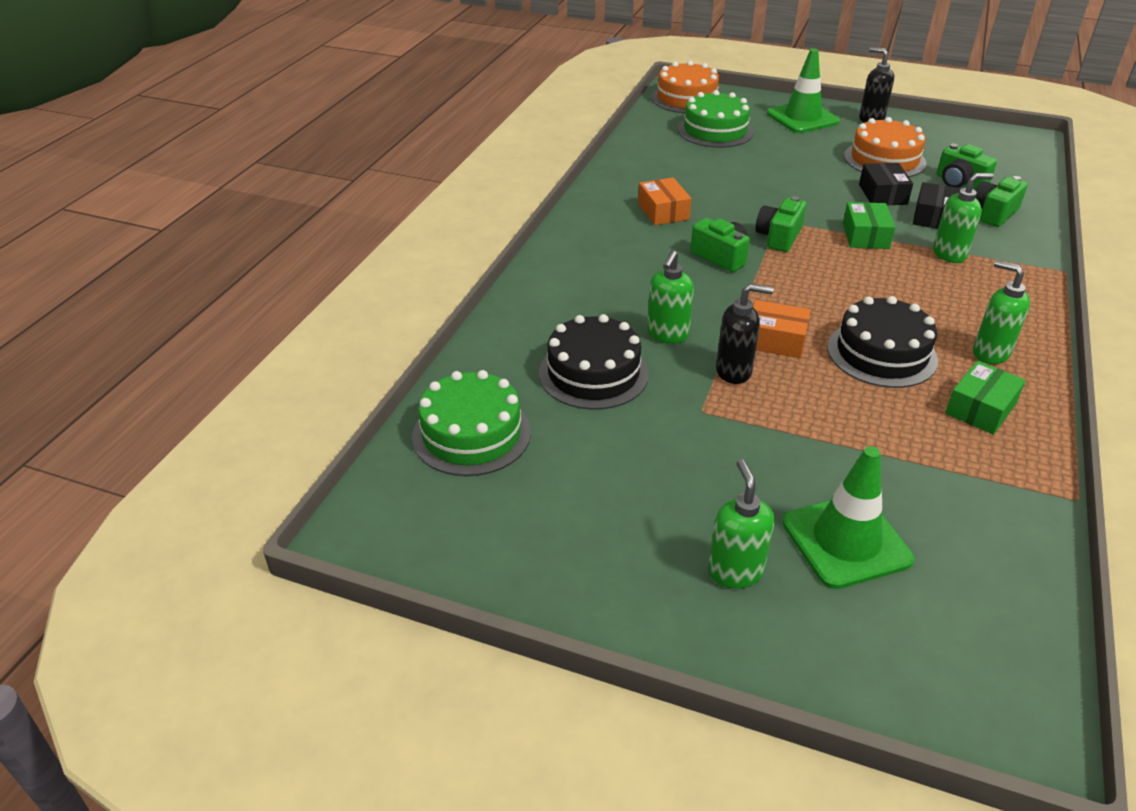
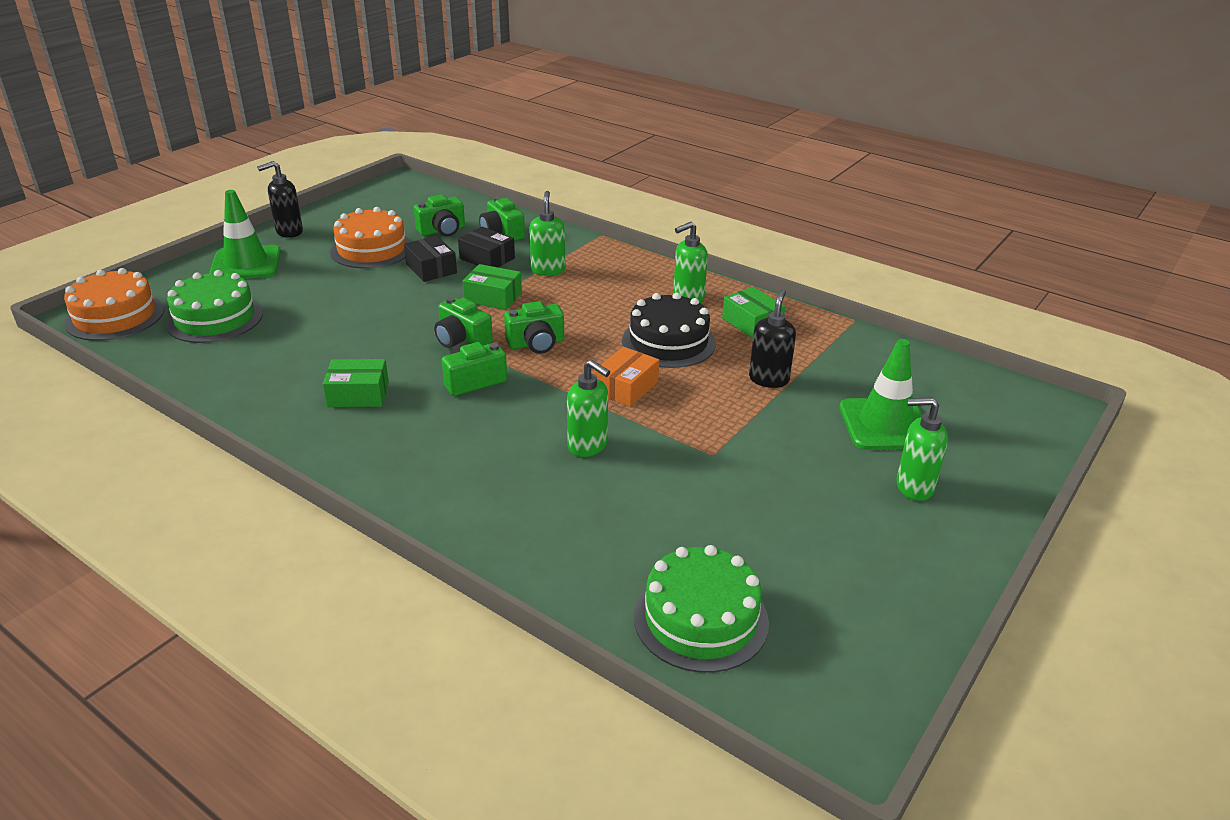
camera: 75 degrees left, 5 degrees down
(593, 373) = (630, 508): black cake -> none
(663, 211) = (358, 394): orange box -> green box
(734, 371) = (662, 421): black soap dispenser -> black soap dispenser (769, 379)
(807, 275) = (536, 343): none -> green camera
(882, 194) = (431, 268): black box -> black box turned 45 degrees clockwise

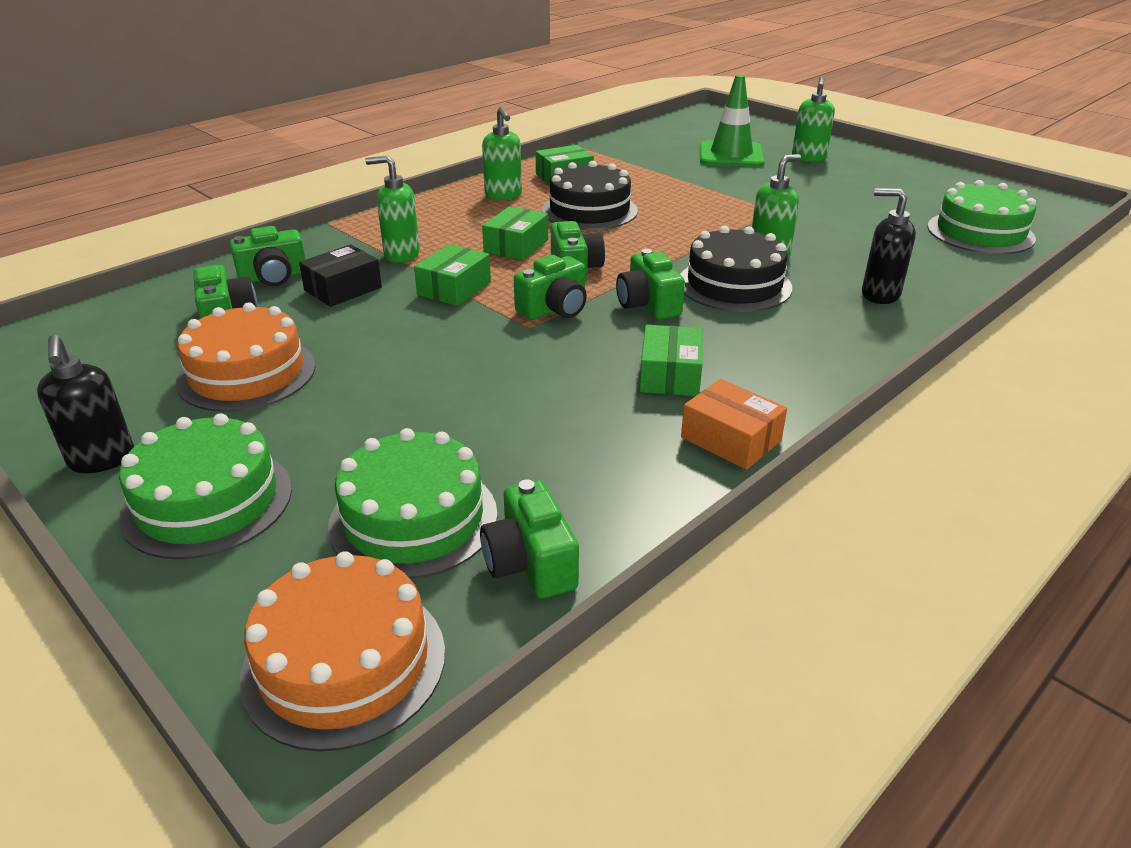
camera: 80 degrees left, 0 degrees up
(165, 356) = (530, 563): none -> green camera
(246, 264) = (208, 501): green traffic cone -> green cake
(431, 268) = (348, 326): black box -> none
(517, 424) = (734, 285): none -> black cake
(576, 314) = (516, 246): none -> green box
(626, 387) = (669, 233): orange box -> orange box (731, 439)
(769, 379) = (662, 181): black soap dispenser -> black soap dispenser (879, 295)

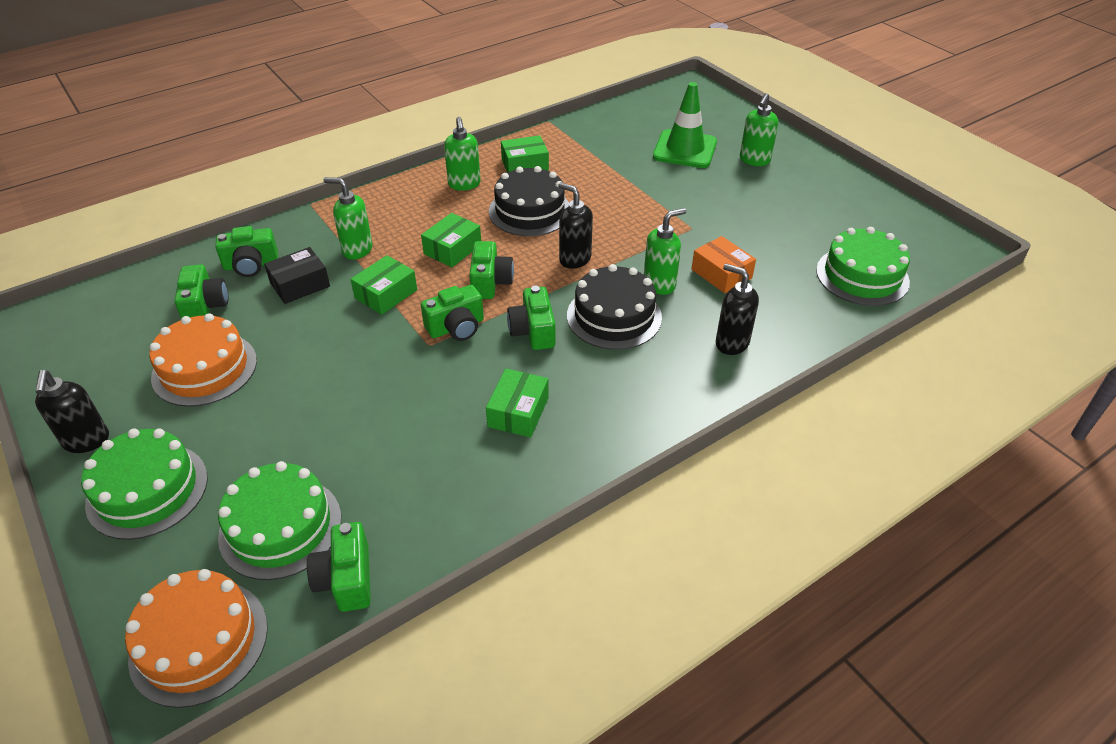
camera: 10 degrees right, 10 degrees up
(662, 243) = (574, 259): none -> black soap dispenser
(731, 439) = (536, 485): orange box -> orange box (721, 274)

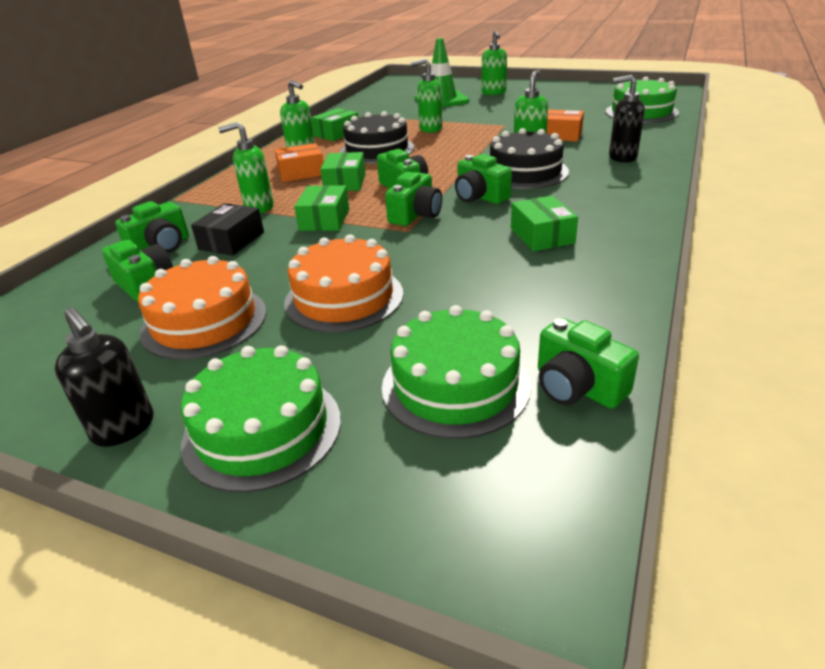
camera: 30 degrees left, 10 degrees down
(199, 641) = (510, 514): orange cake -> orange cake (344, 297)
(434, 215) = (301, 173): none -> orange box
(574, 259) = (449, 159): black soap dispenser -> none
(614, 199) = (430, 129): none -> green soap dispenser

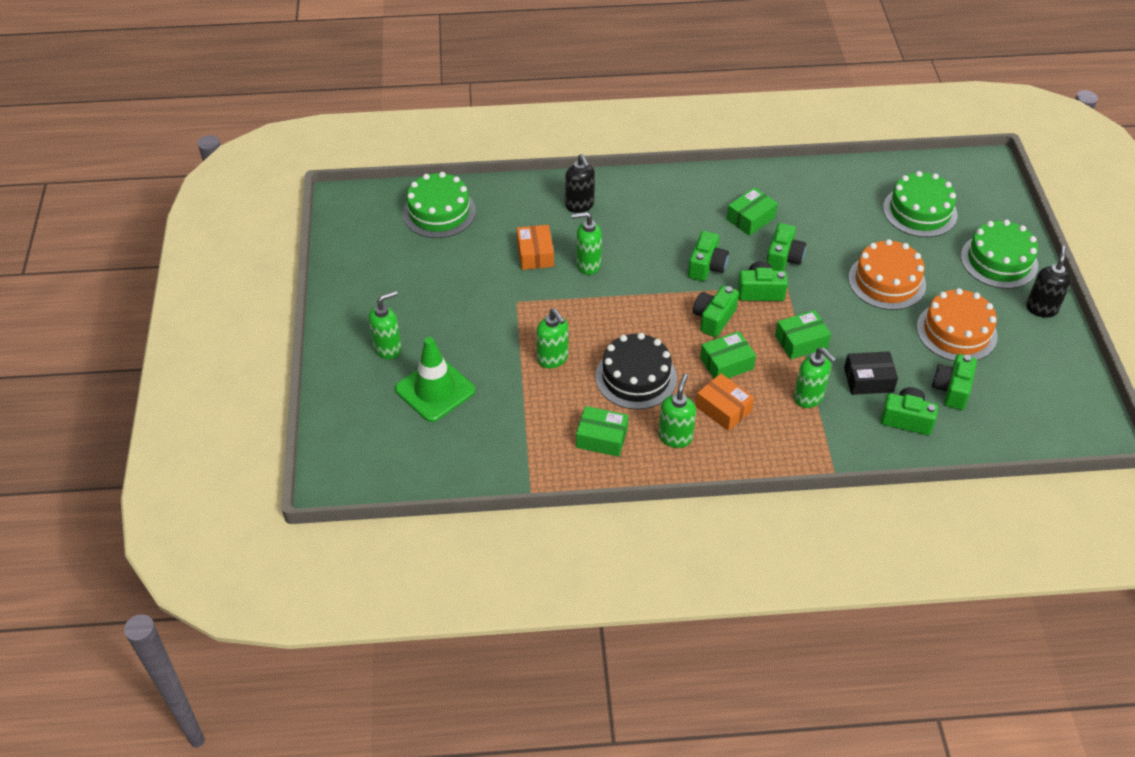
camera: 120 degrees left, 15 degrees up
(525, 172) = (641, 254): black cake -> none
(577, 387) = (889, 174): green camera -> green camera (783, 258)

